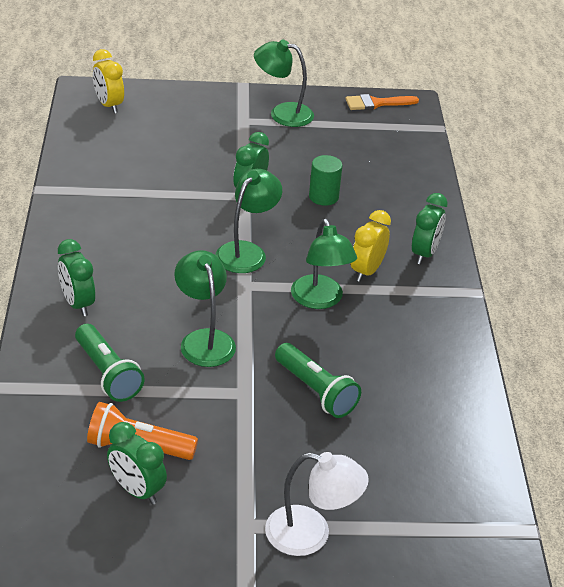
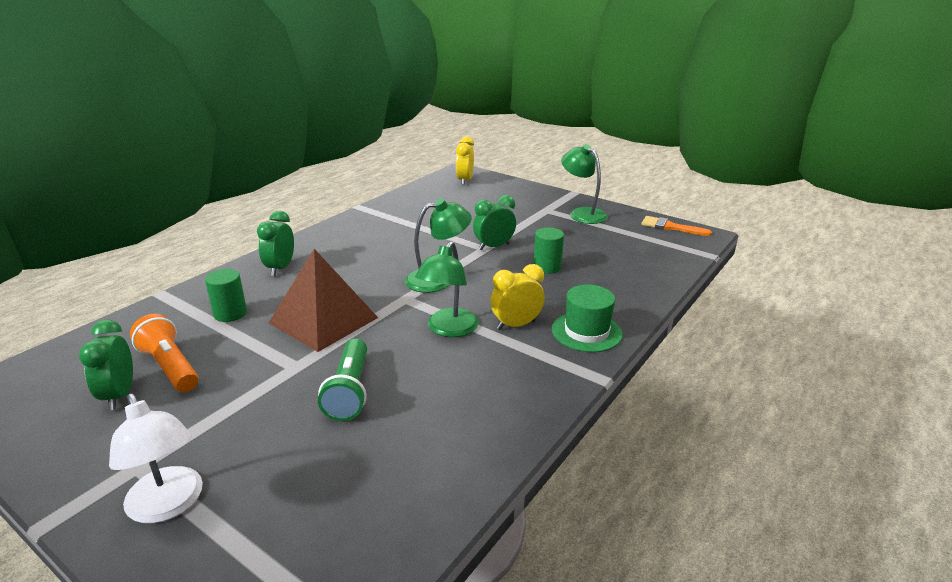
camera: 40 degrees right, 10 degrees down
(108, 374) = (230, 313): green flashlight -> green cylinder
(204, 340) = (324, 320): green lamp -> brown pyramid
(424, 253) = (586, 332): green clock -> green hat

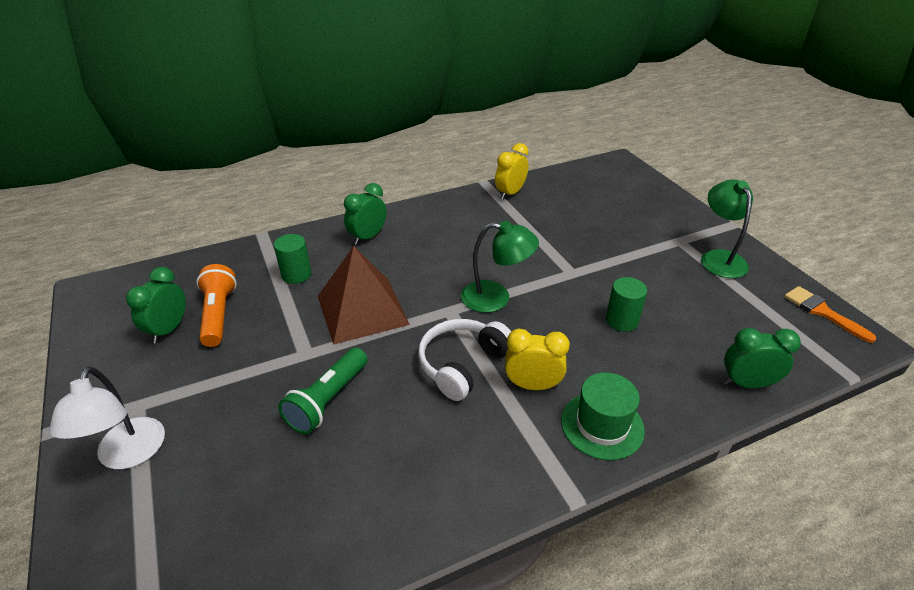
camera: 30 degrees right, 10 degrees up
(448, 329) = (462, 364): green lamp -> white headphones
(465, 181) = (614, 176): yellow clock -> yellow clock (510, 193)
(494, 247) = (583, 274): green clock -> green clock (747, 383)

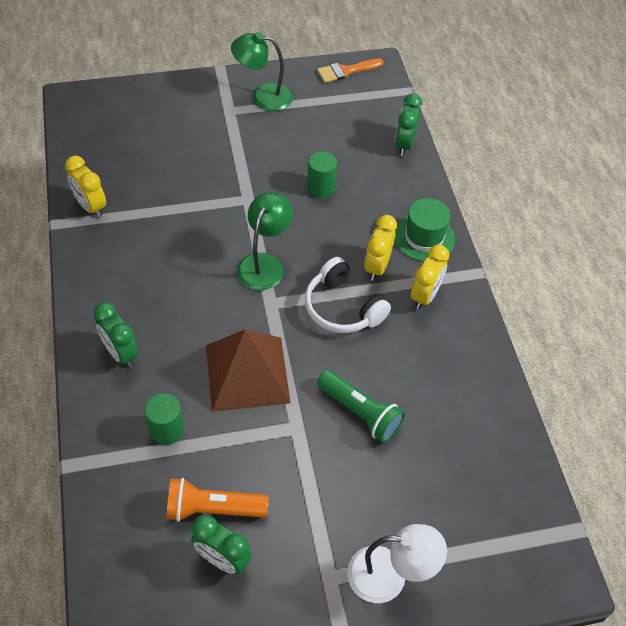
camera: 80 degrees left, 15 degrees up
(508, 438) = (425, 296): none -> yellow clock

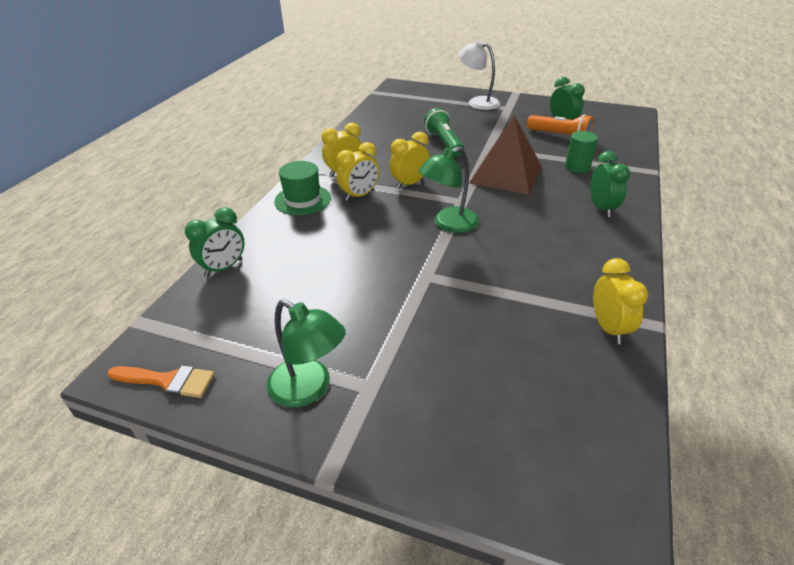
camera: 145 degrees left, 15 degrees down
(321, 188) = (346, 260): green cylinder -> none
(342, 308) = (409, 183): white headphones -> yellow clock

